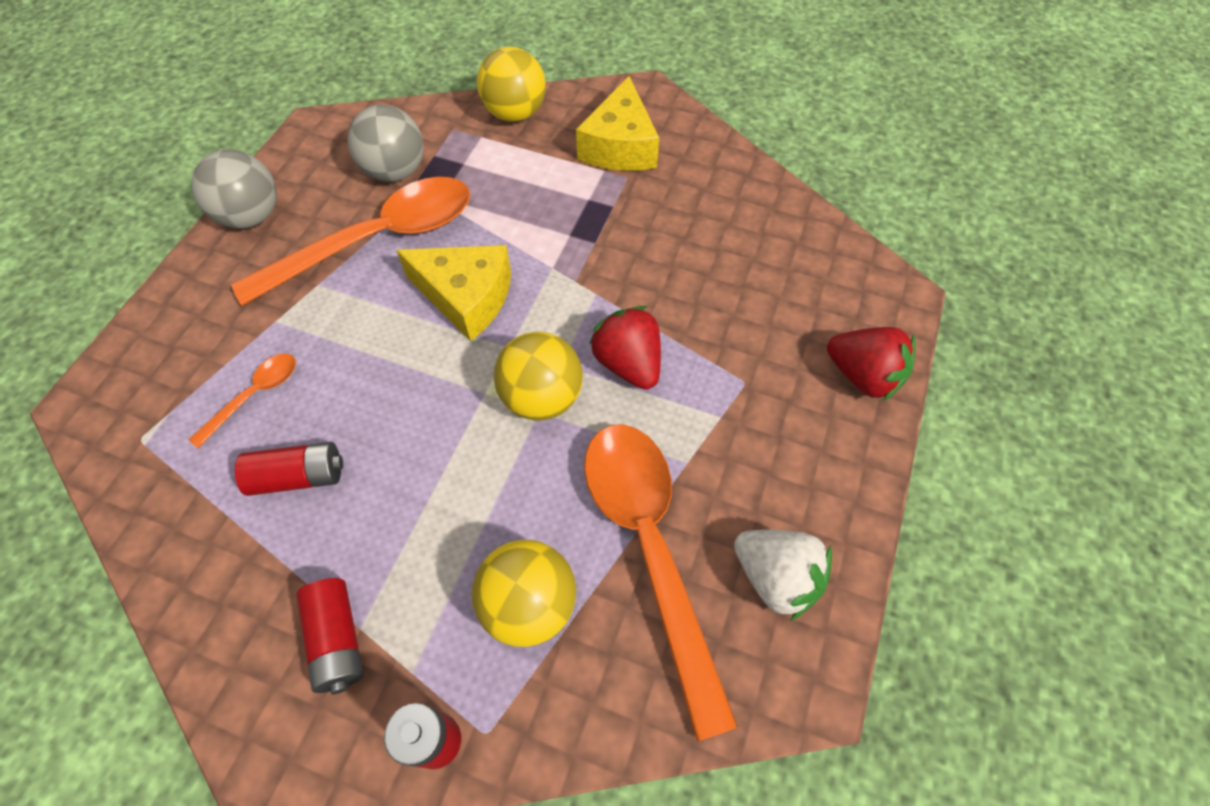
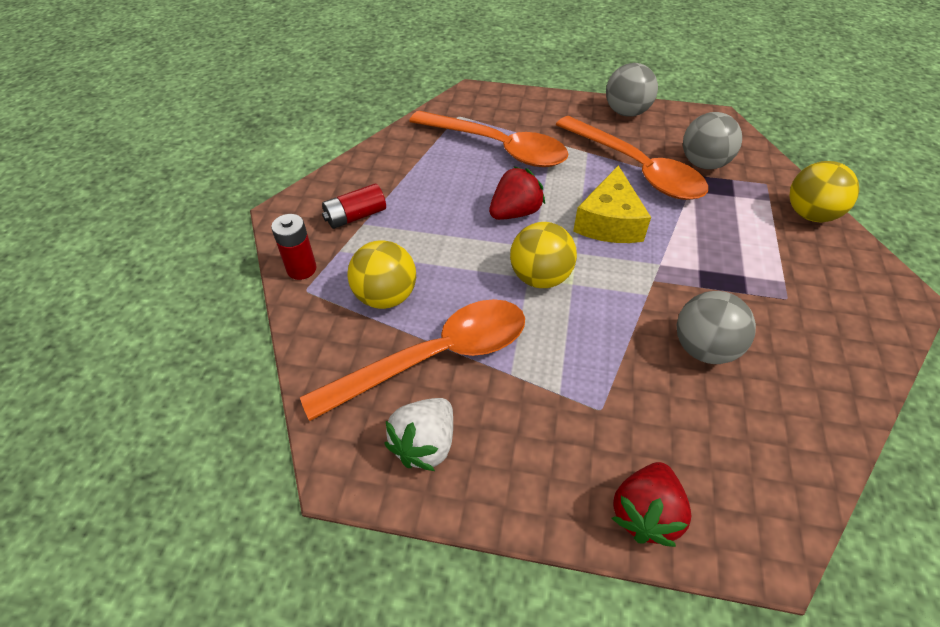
camera: 80 degrees right, 10 degrees down
(254, 395) = (498, 147): orange spoon -> orange spoon, size x2.24
(298, 476) = (450, 177): red battery -> none
(620, 146) = (821, 288): yellow cheese -> none
(628, 363) = (588, 324): red strawberry -> red strawberry (515, 212)
(679, 267) = (704, 348): none -> grey ball

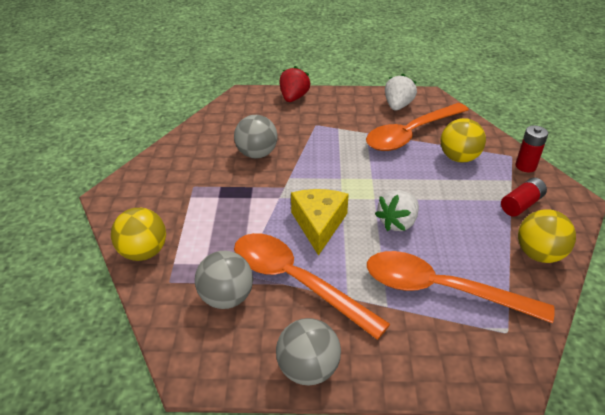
camera: 170 degrees right, 10 degrees down
(515, 212) = (397, 223): red strawberry -> white strawberry
(540, 277) = (363, 179): yellow ball -> yellow ball (539, 254)

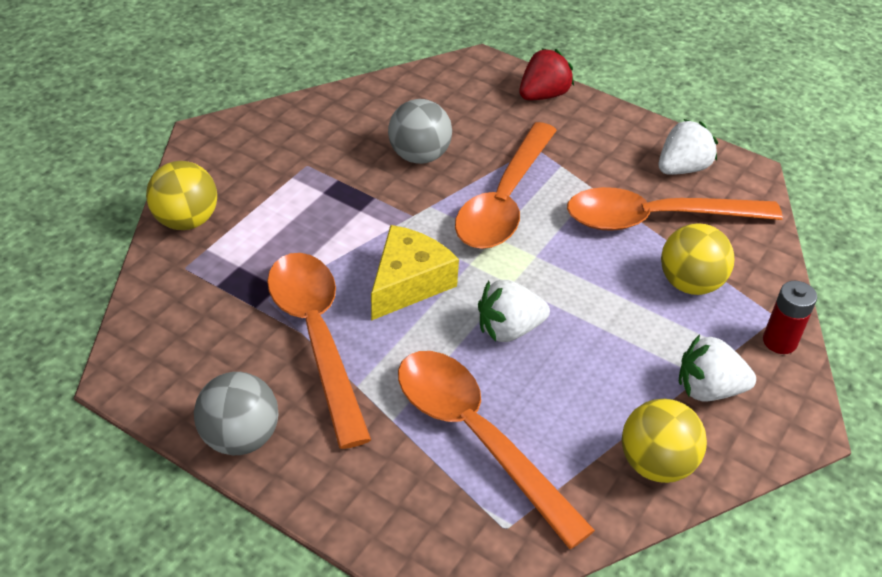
camera: 30 degrees right, 5 degrees up
(226, 298) = (226, 316): grey ball -> none
(327, 157) = (504, 201): none -> orange spoon
(521, 204) = (708, 389): red battery -> white strawberry

